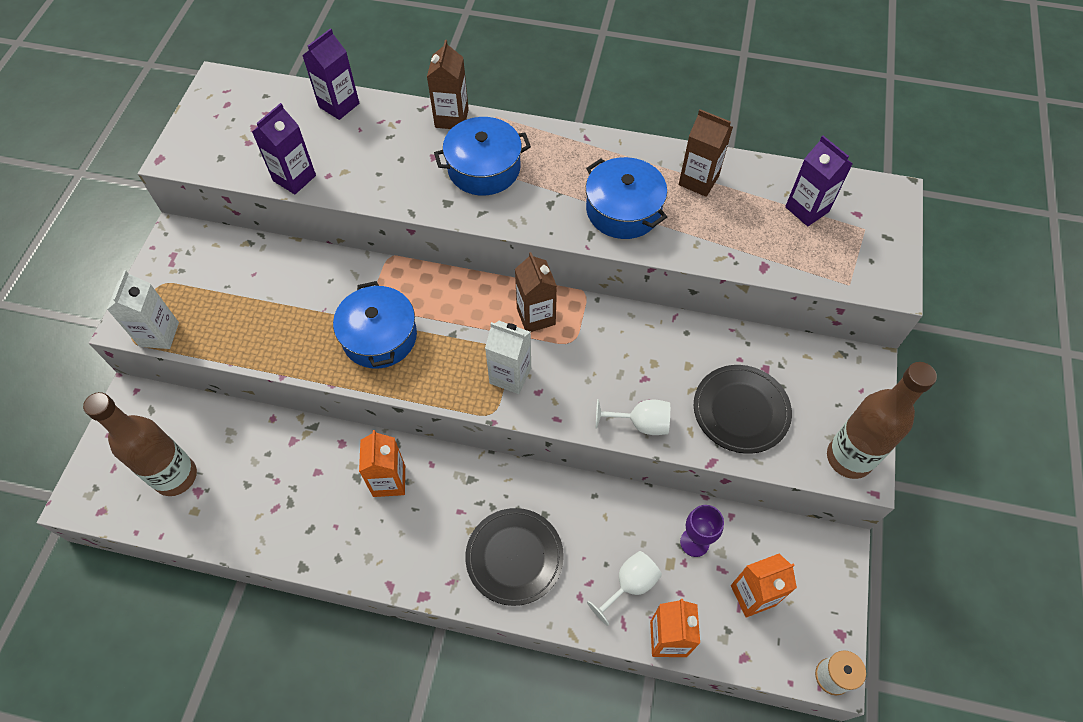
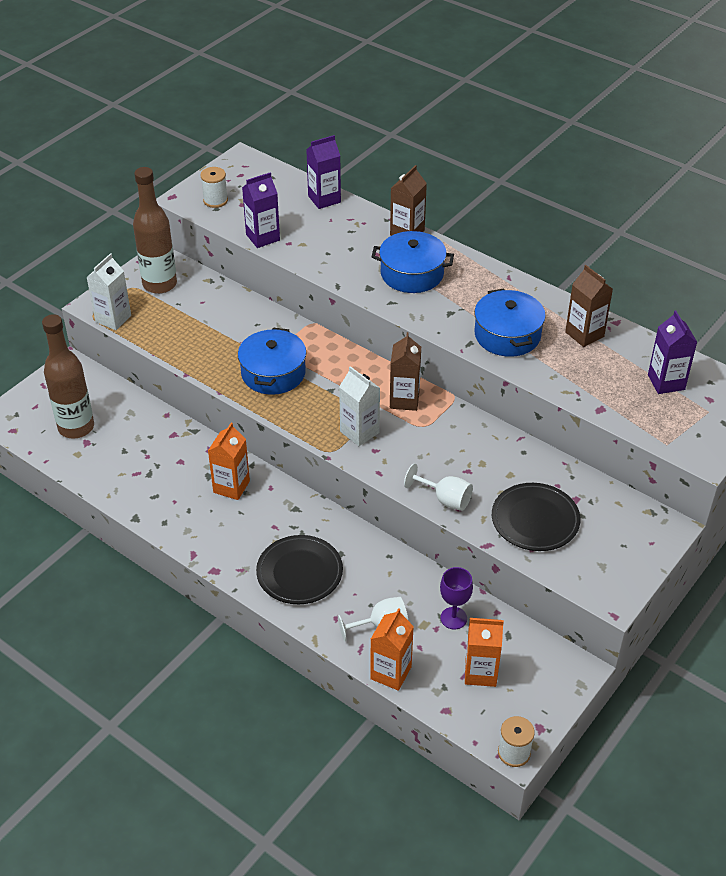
camera: 25 degrees right, 15 degrees down
(214, 147) = (215, 200): none -> white spool
(849, 458) = (607, 584): brown bottle -> brown bottle (160, 284)

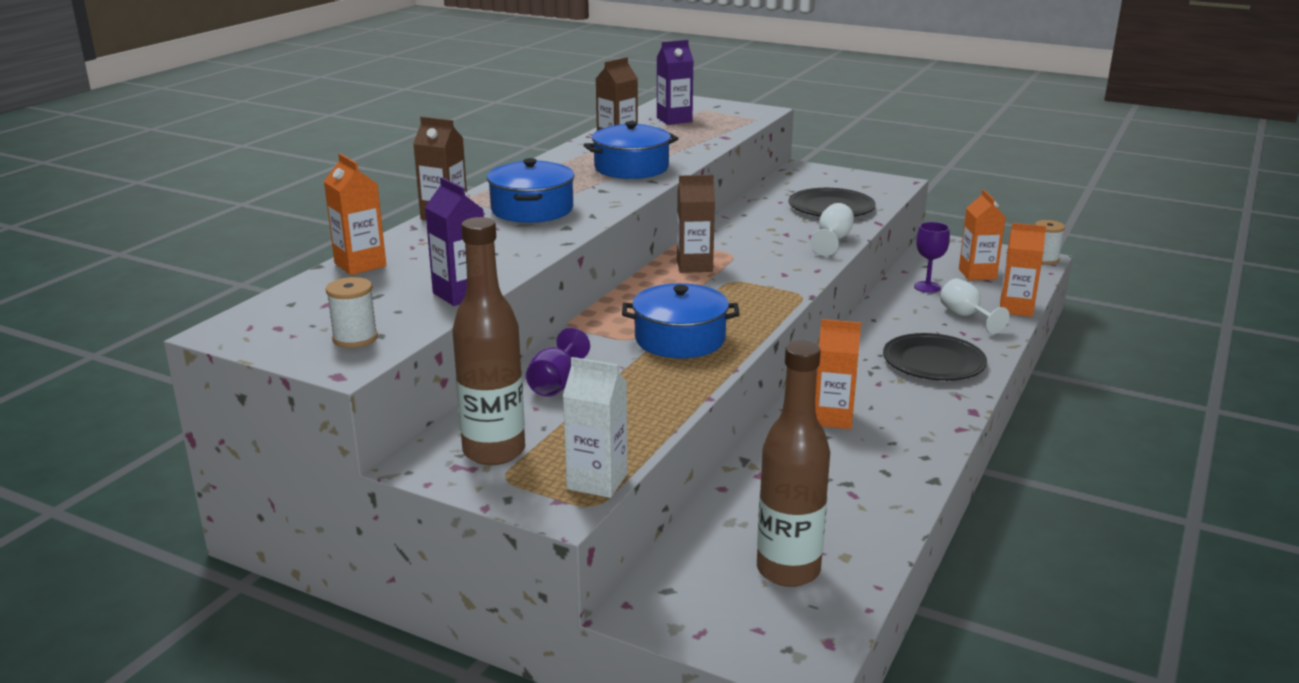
camera: 100 degrees left, 20 degrees down
(229, 312) = (556, 383): none -> purple goblet
(324, 199) = (360, 265): purple carton -> orange carton
(359, 432) = (760, 283): white carton -> none

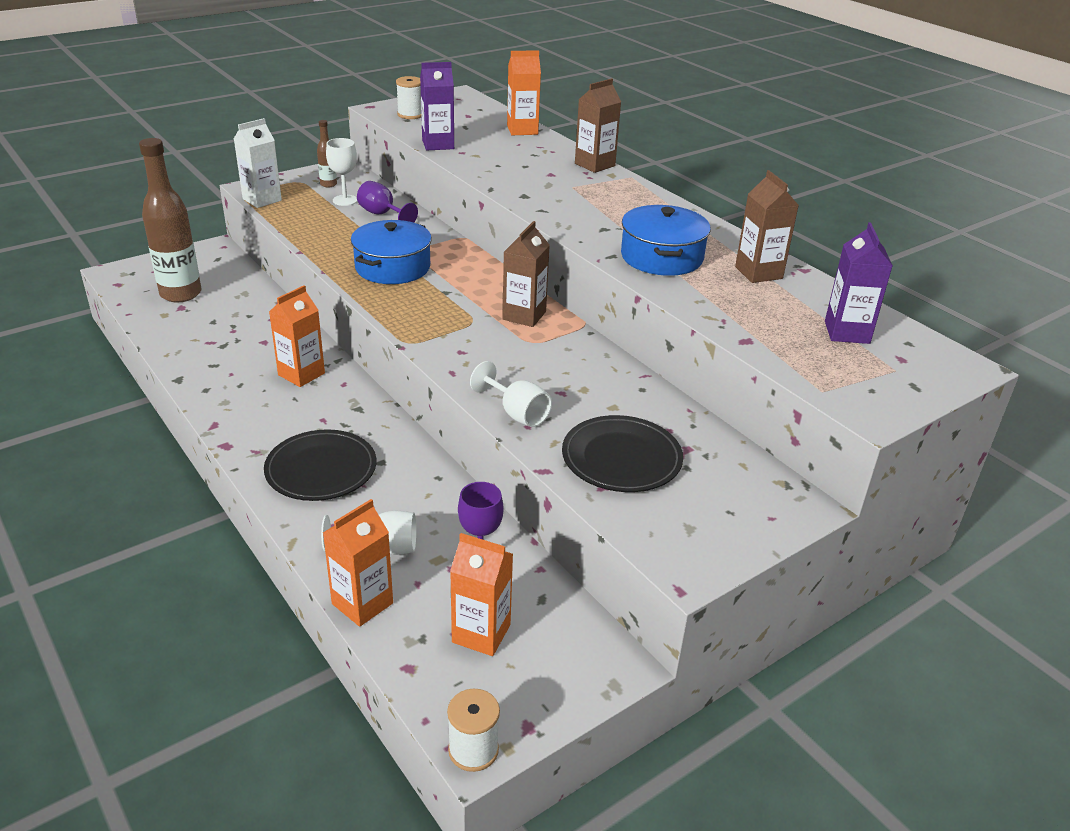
camera: 115 degrees right, 10 degrees up
(494, 451) = (328, 184): brown bottle -> brown bottle, size x0.45
(532, 209) = (580, 193): blue pot -> none
(537, 421) = (345, 200): none -> white goblet

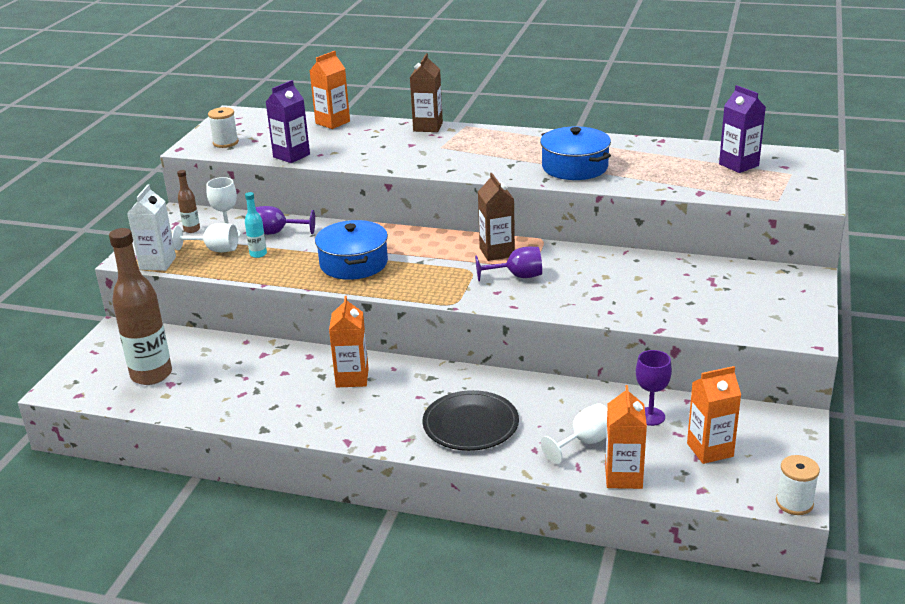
camera: 35 degrees left, 5 degrees down
(338, 225) = (258, 254): none -> turquoise bottle
(503, 347) = (517, 276): none -> purple goblet
(517, 413) = (592, 308): white goblet -> white goblet (215, 250)
(621, 458) = (687, 301): black plate -> none
(758, 273) = (641, 152): brown carton -> none

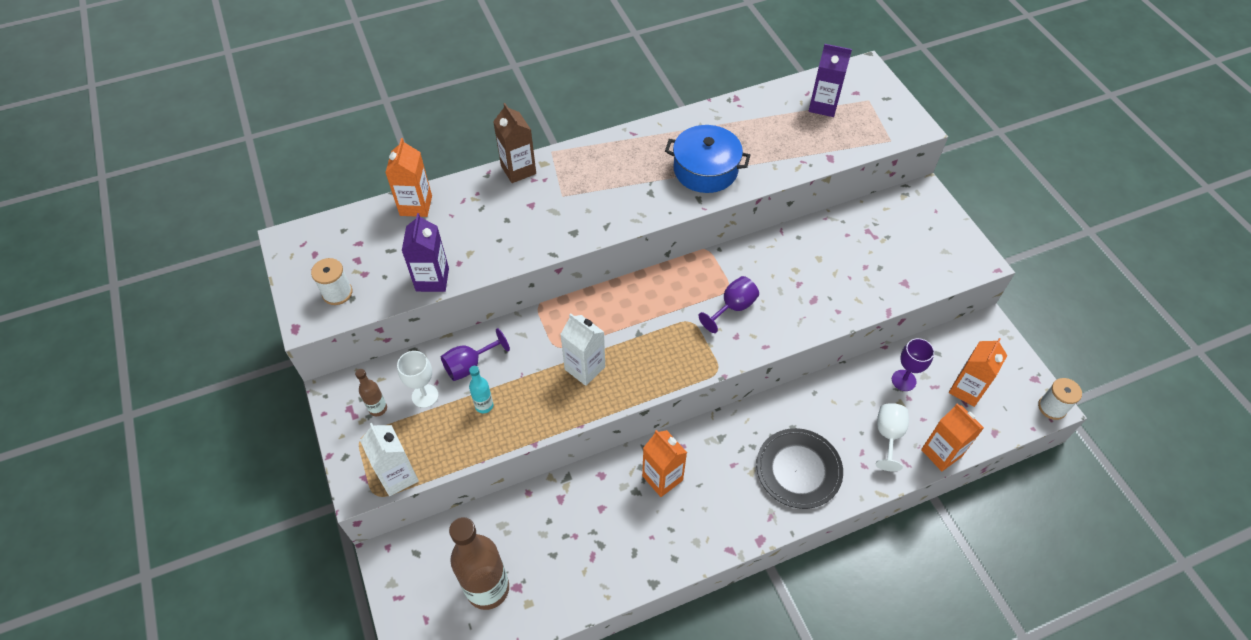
camera: 40 degrees left, 25 degrees up
(215, 250) = (435, 424): white goblet -> none
(353, 263) = (585, 368): blue pot -> white carton
(497, 252) = (687, 285): brown carton -> none

